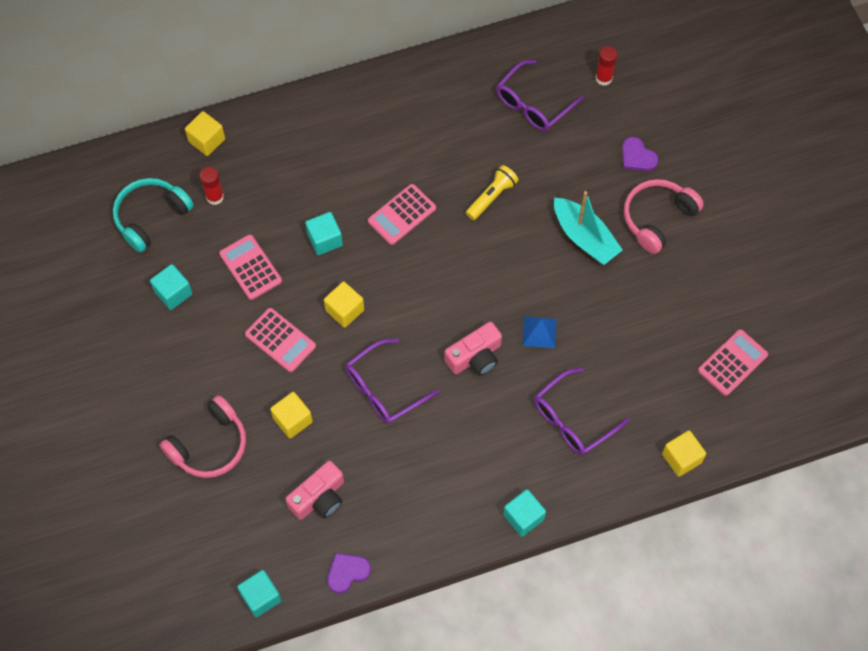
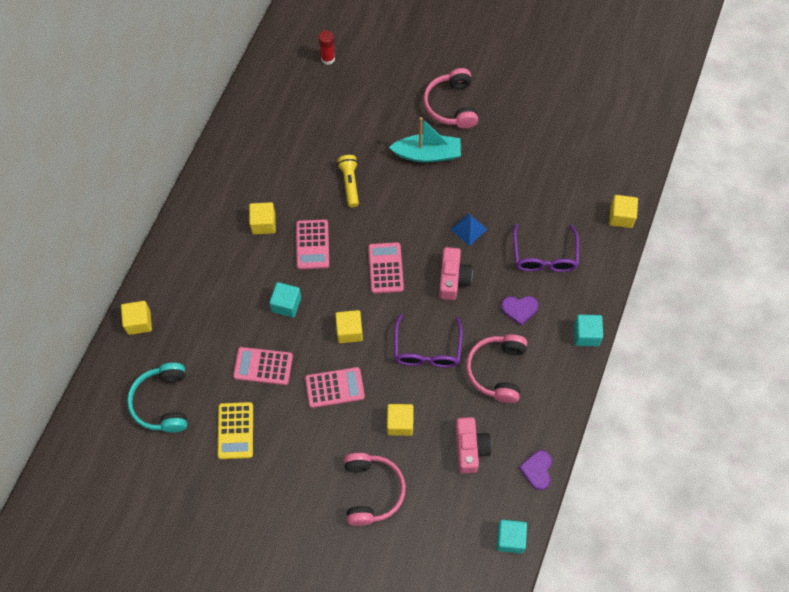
camera: 50 degrees left, 0 degrees up
(173, 293) = (235, 430): turquoise cube -> yellow calculator
(215, 197) = (187, 349): red glue stick -> none
(386, 160) = (263, 224): none -> yellow cube
(416, 464) = (497, 370): none -> pink headphones
(533, 104) = (307, 110): purple glasses -> none
(637, 157) = (399, 83): purple heart -> purple heart (519, 309)
(732, 363) = (583, 141): pink calculator -> pink calculator (386, 268)

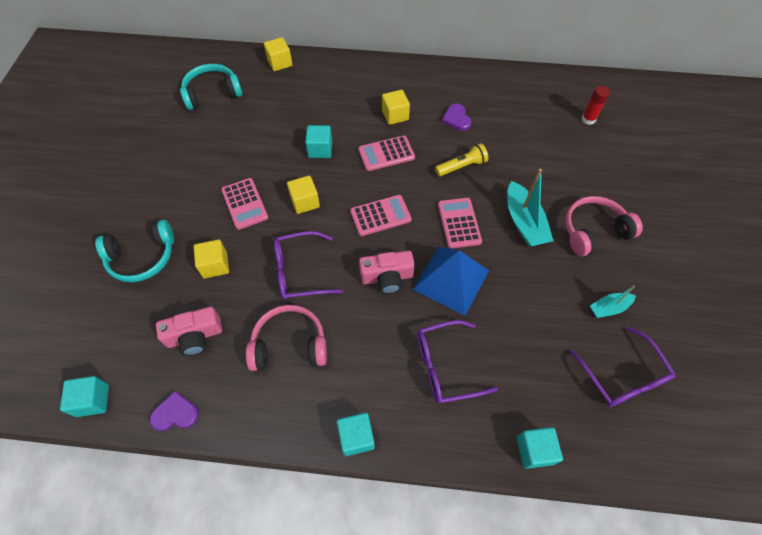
camera: 75 degrees right, 5 degrees down
(235, 430) = (193, 144): yellow calculator -> none
(263, 366) = (256, 148): pink calculator -> pink calculator (459, 223)
(371, 491) = (142, 257): pink headphones -> turquoise headphones
(468, 229) = (451, 279): blue pyramid -> blue pyramid, size x1.92
(519, 309) = (370, 352): purple heart -> purple heart (456, 119)
(524, 124) = (609, 308): none -> turquoise boat
(580, 138) = (622, 376): none -> purple glasses
(621, 217) = (534, 450): yellow cube -> turquoise cube

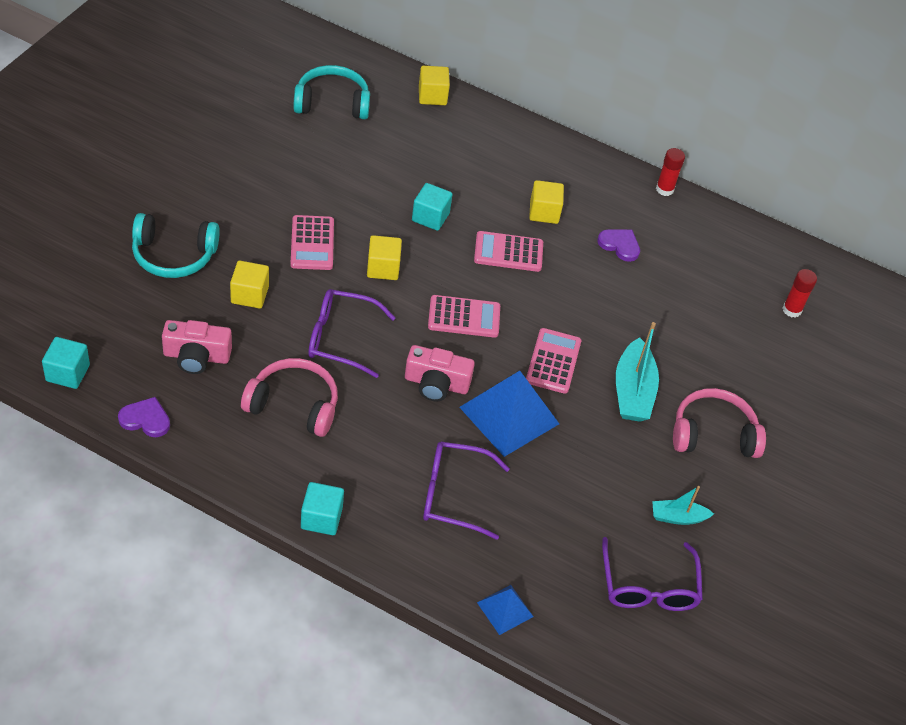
camera: 15 degrees right, 10 degrees down
(456, 119) = (619, 245): purple heart -> purple heart turned 120 degrees clockwise
(462, 166) = (593, 302): yellow flashlight -> none
(463, 69) = (664, 189): none -> red glue stick
(534, 450) = (505, 609): turquoise cube -> blue pyramid

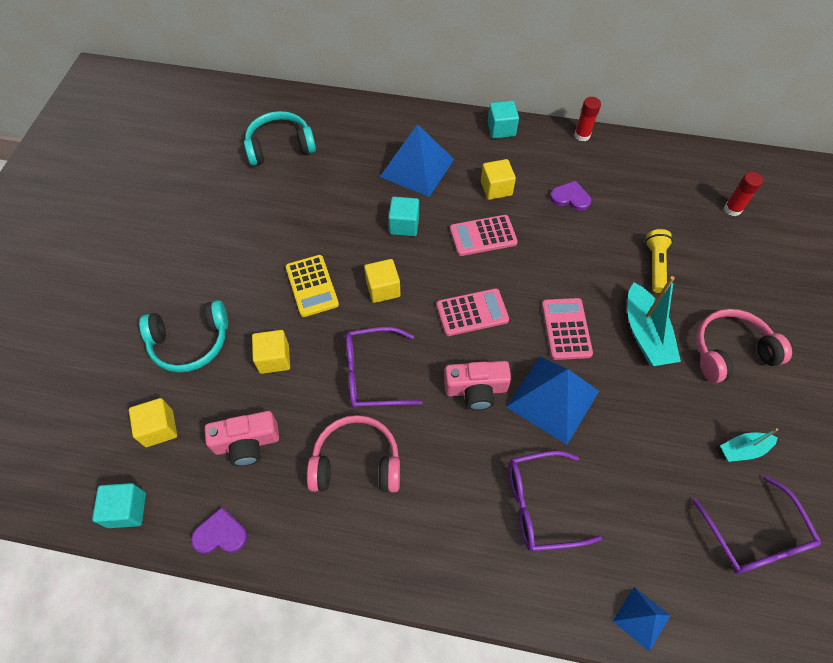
camera: 10 degrees left, 10 degrees up
(312, 243) = (312, 286): pink calculator -> yellow calculator
(321, 518) = (429, 582): turquoise cube -> turquoise cube (501, 129)
(432, 96) = (361, 113): yellow cube -> yellow cube (159, 428)
(469, 167) = (417, 167): none -> blue pyramid
(677, 335) = (655, 265): none -> yellow flashlight

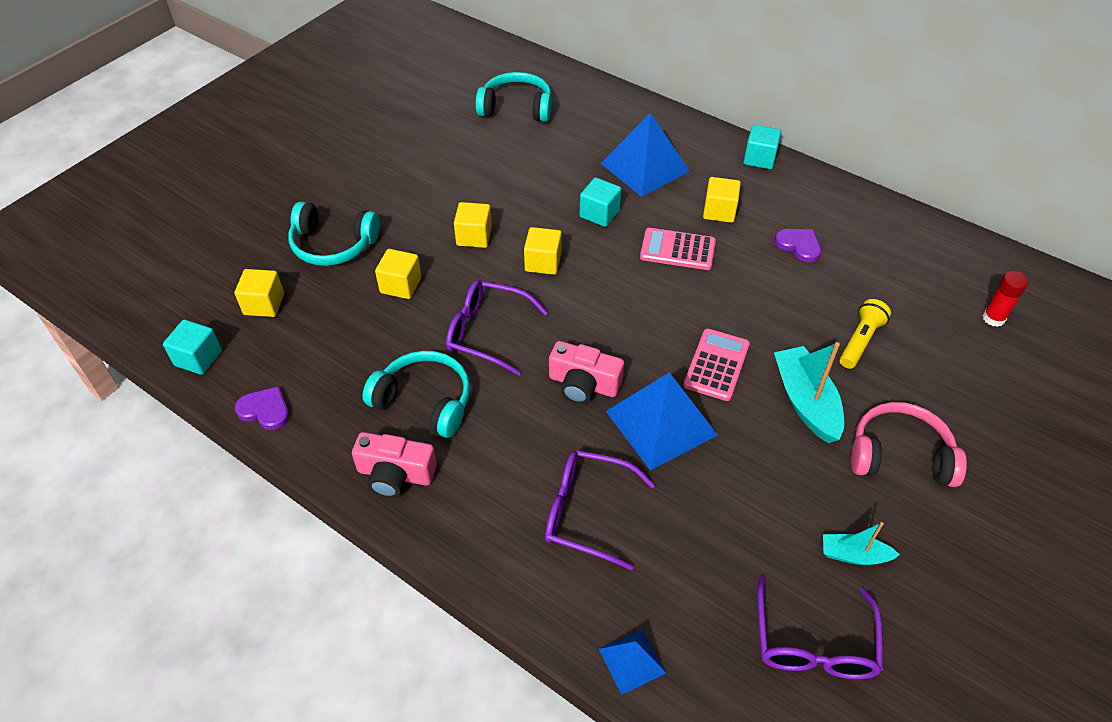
camera: 25 degrees right, 10 degrees down
(247, 443) = (333, 346): pink camera -> pink camera (395, 474)
(312, 286) = (474, 236): yellow calculator -> yellow cube
(356, 462) = (424, 401): pink headphones -> turquoise headphones
(472, 313) = (622, 315): pink calculator -> none
(582, 135) = (850, 191): red glue stick -> none
(645, 334) = (805, 402): turquoise boat -> turquoise boat turned 150 degrees clockwise

